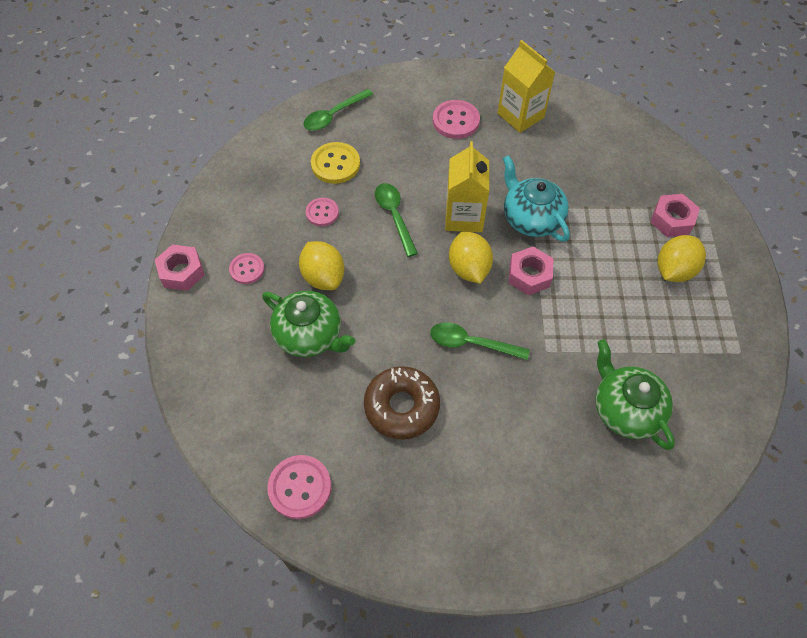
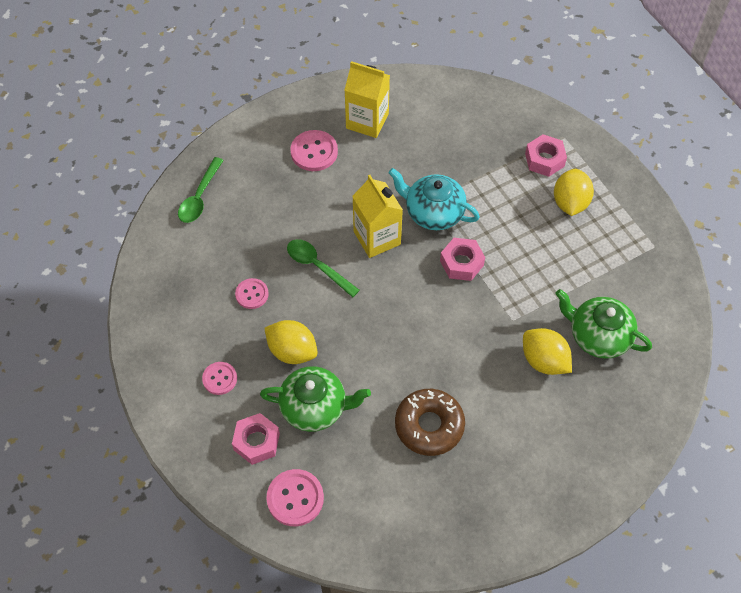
camera: 30 degrees left, 0 degrees up
(182, 272) = (162, 411): pink nut -> pink nut (256, 442)
(300, 487) = (391, 534): pink button -> pink button (295, 498)
(335, 164) = (233, 243): yellow button -> none
(469, 269) = (409, 282): yellow lemon -> yellow lemon (544, 361)
(471, 343) = (451, 344): green spoon -> none

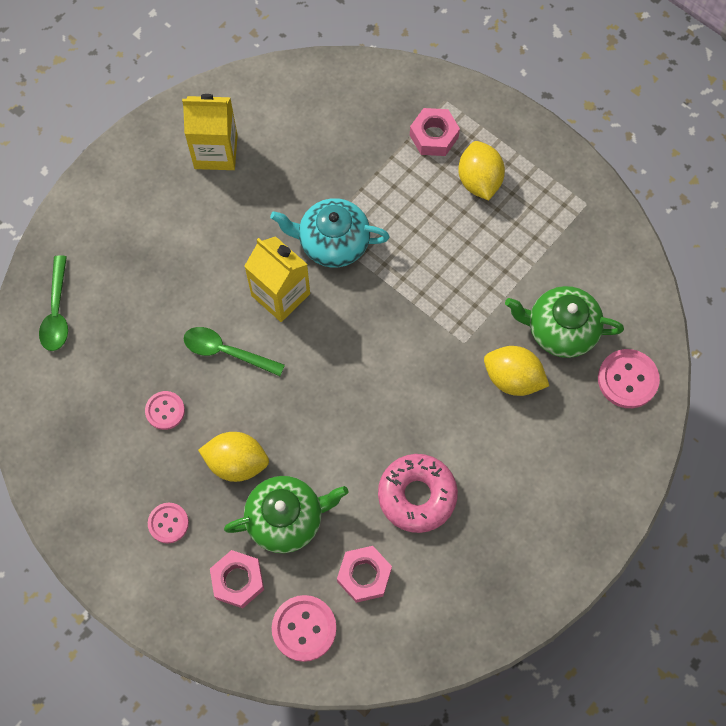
camera: 20 degrees left, 10 degrees up
(314, 152) = (169, 211): pink button -> pink button (627, 379)
(429, 425) = (417, 495): brown donut -> pink donut
(461, 263) = (385, 293): pink nut -> pink nut (364, 575)

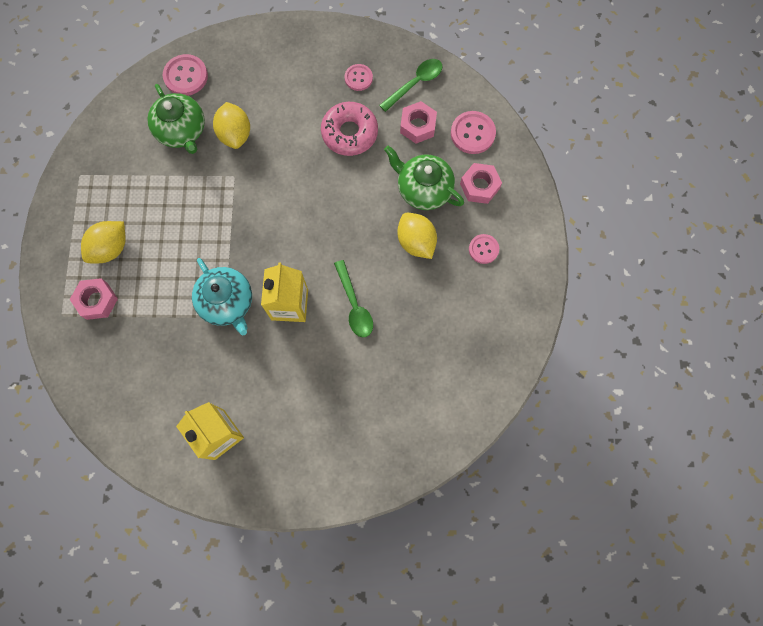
camera: 130 degrees left, 5 degrees up
(57, 312) = (418, 435): green spoon -> green spoon (415, 83)
(165, 411) = (422, 309): pink button -> pink button (358, 78)

